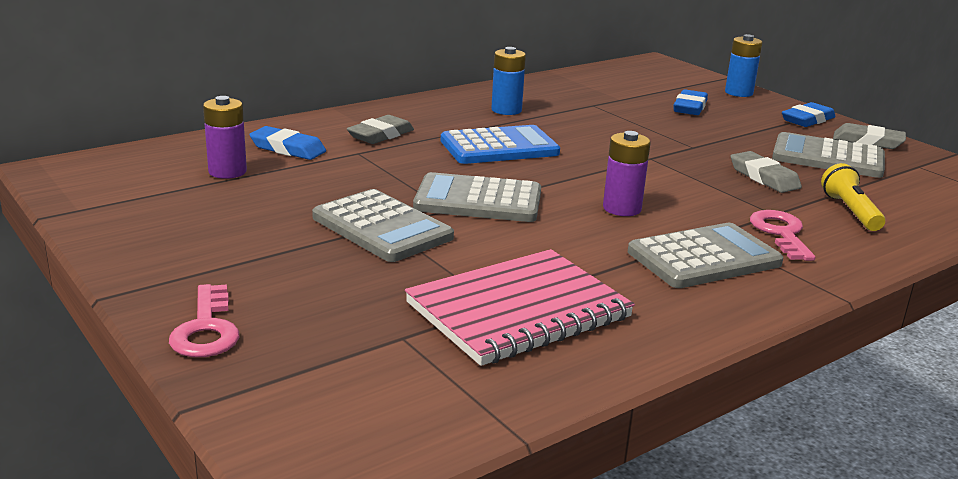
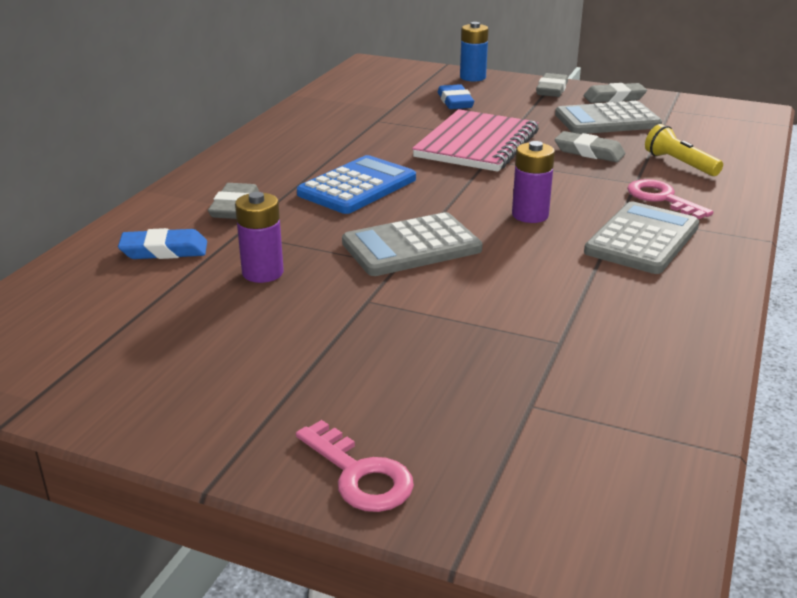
camera: 30 degrees left, 5 degrees up
(227, 172) = (138, 297): purple battery -> purple battery (263, 273)
(381, 228) = (368, 304): grey calculator -> none
(506, 110) = (313, 146): blue battery -> none
(519, 311) = (582, 341): pink notebook -> pink notebook (477, 144)
(807, 120) = (551, 90): blue eraser -> grey eraser

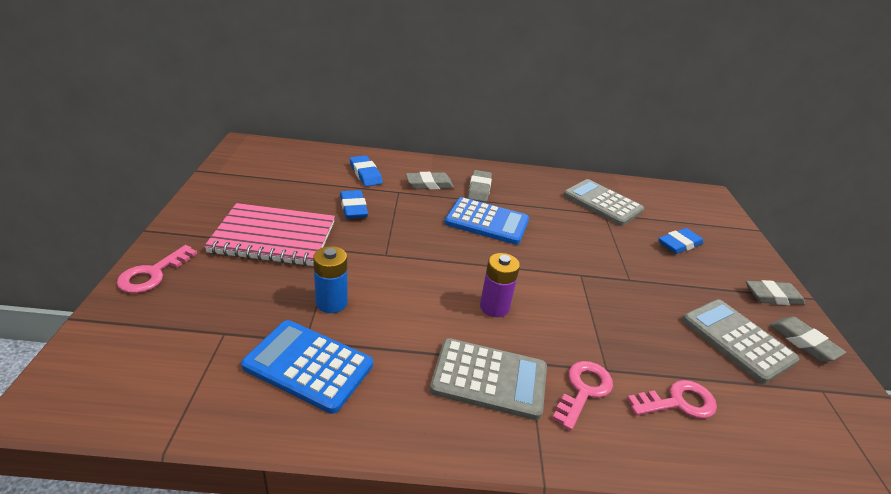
camera: 65 degrees right, 5 degrees up
(263, 273) = (353, 208): purple battery -> blue eraser
(411, 246) = (412, 256): grey calculator -> grey calculator (602, 203)
(472, 77) = (744, 247): blue battery -> blue battery (331, 303)
(477, 144) = (604, 266): pink notebook -> pink notebook (273, 238)
(589, 152) = (647, 332): grey eraser -> grey eraser (479, 189)
(607, 343) = (308, 365): none -> blue calculator
(679, 164) = (678, 402): yellow flashlight -> pink key

